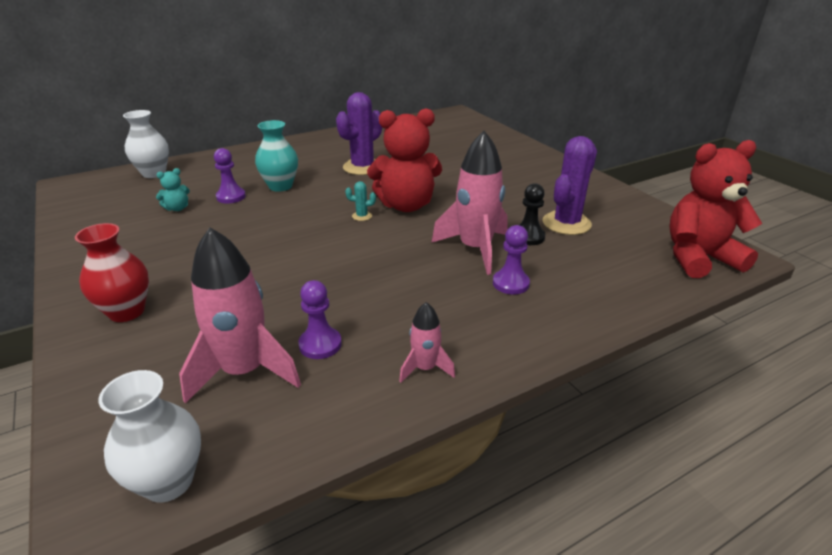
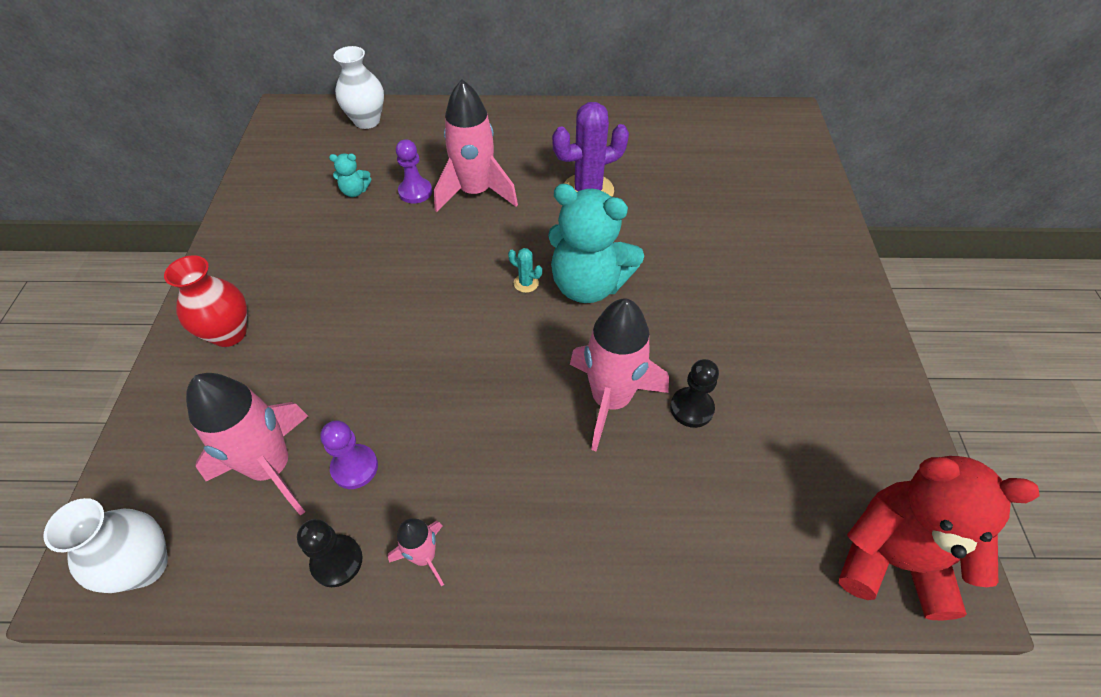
camera: 30 degrees right, 20 degrees up
(280, 186) = (475, 193): turquoise vase -> pink rocket
(357, 400) = (337, 561): none -> black pawn
(406, 205) = (588, 285): red teddy bear -> turquoise teddy bear
(510, 283) = (606, 478): purple pawn -> none
(566, 223) = (762, 406): purple cactus -> none

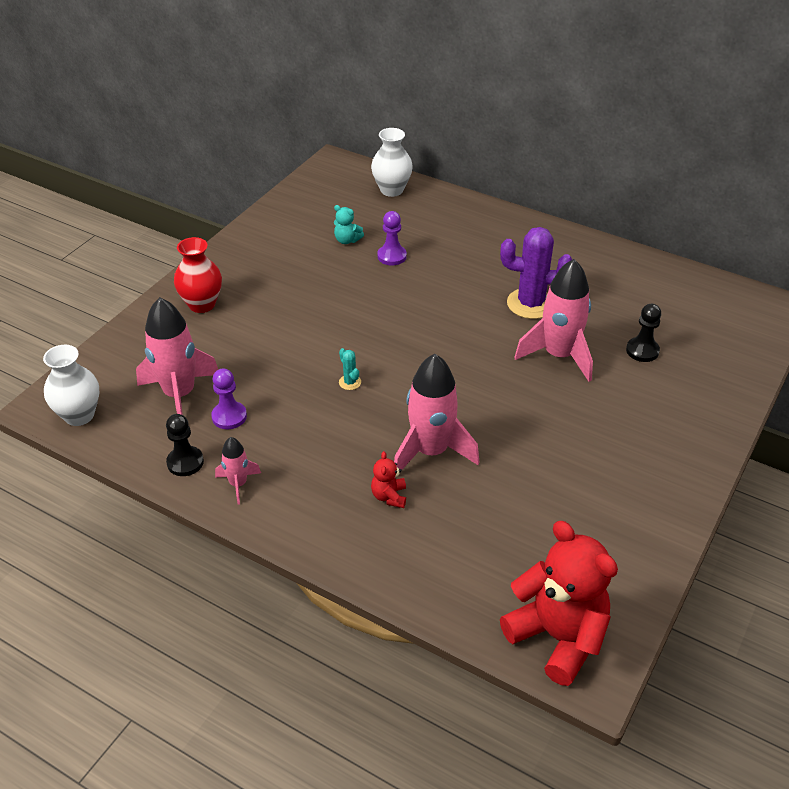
camera: 30 degrees right, 10 degrees down
(475, 193) = (438, 273): pink rocket -> pink rocket (558, 355)
(526, 283) = (428, 351): turquoise cactus -> turquoise cactus (350, 382)
(588, 285) = (475, 371): turquoise teddy bear -> none
(607, 479) = (389, 496): none -> red teddy bear
(691, 408) = (487, 482): black pawn -> black pawn (642, 351)

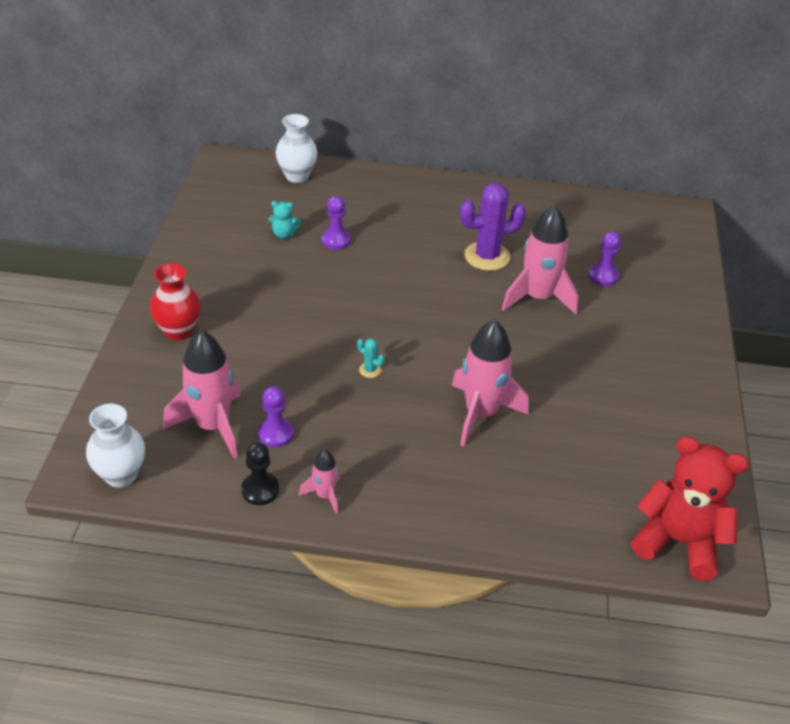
camera: 25 degrees left, 0 degrees up
(389, 496) = (469, 465): red teddy bear -> none
(642, 351) = (603, 276): black pawn -> purple pawn

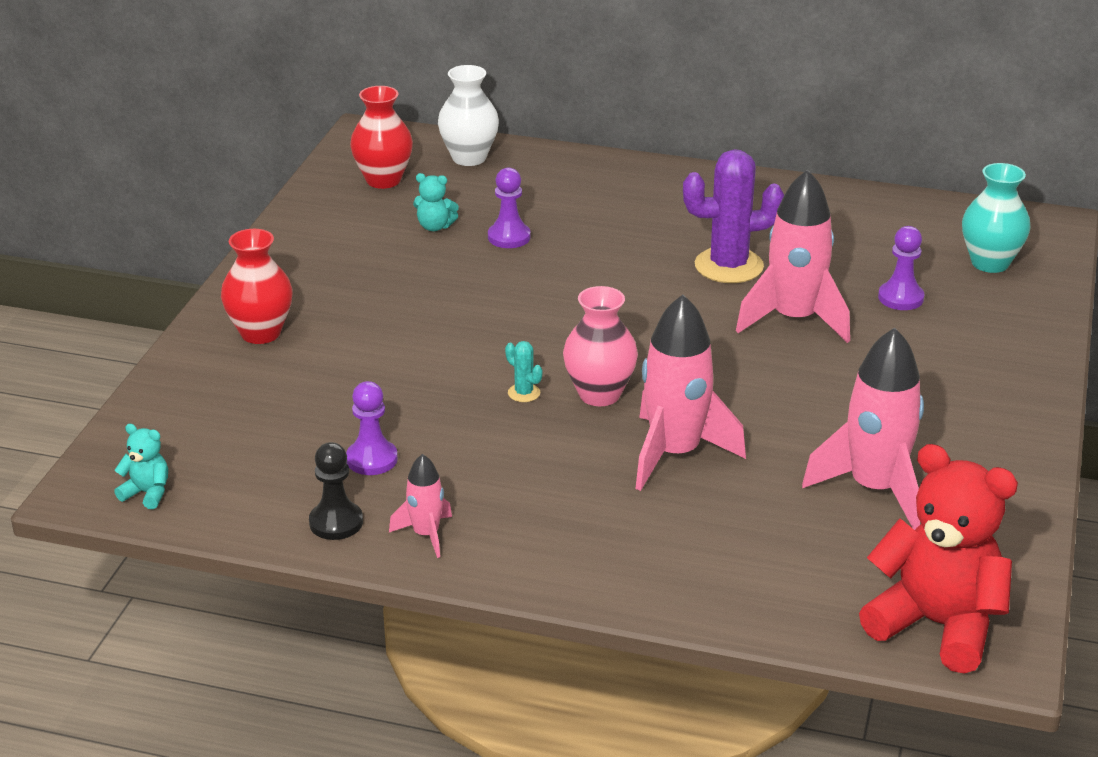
camera: 10 degrees right, 10 degrees down
(121, 475) = (147, 493): white vase -> turquoise teddy bear
(212, 426) = (285, 445): pink rocket -> pink rocket (874, 489)
(241, 197) = (383, 180): none -> red vase
(421, 368) = (599, 394): none -> pink vase
(654, 245) = (990, 263): none -> turquoise vase

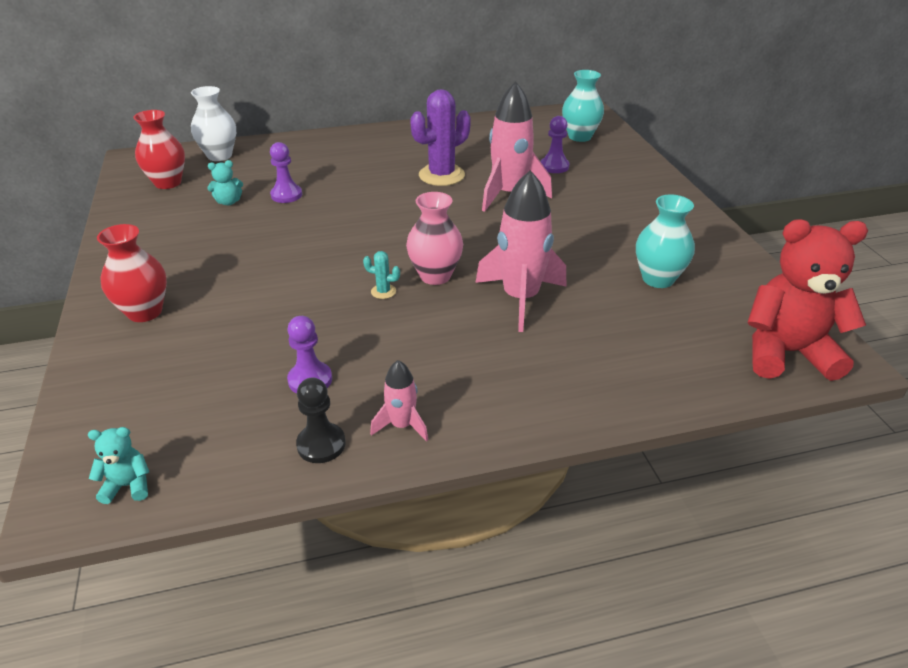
camera: 30 degrees left, 5 degrees up
(874, 489) = (658, 279): pink rocket -> turquoise vase

